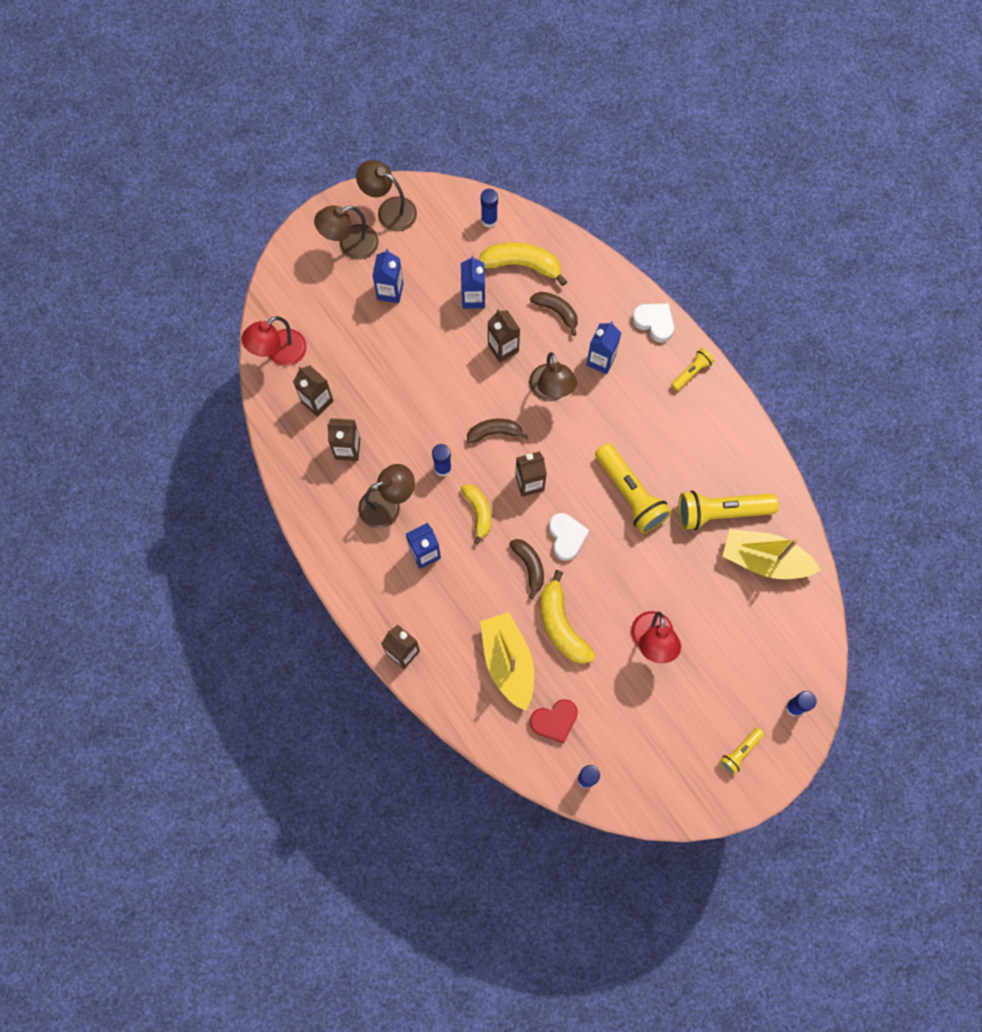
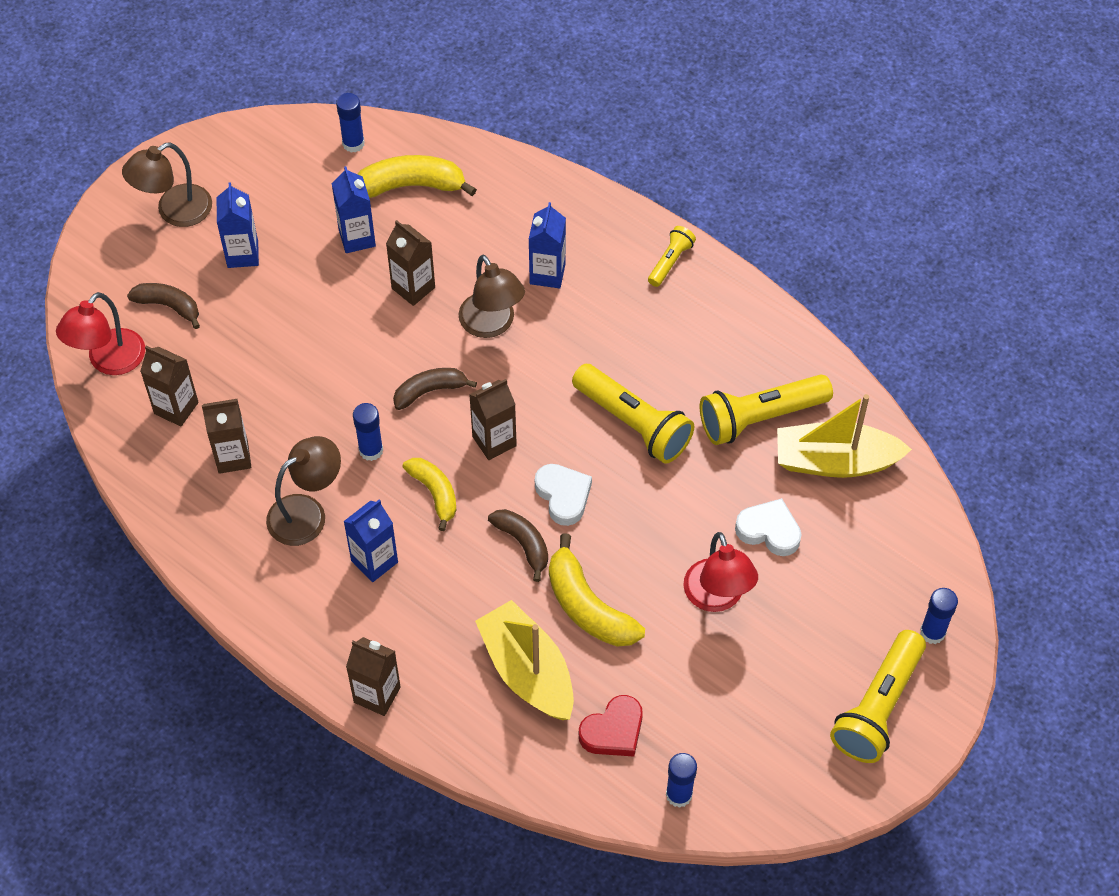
camera: 15 degrees left, 15 degrees down
(389, 210) = (217, 160): brown lamp -> none
(556, 312) = (472, 230): brown banana -> brown banana (168, 306)
(654, 322) = (604, 215): white heart -> white heart (769, 530)
(740, 752) = (878, 707): yellow flashlight -> yellow flashlight, size x1.92

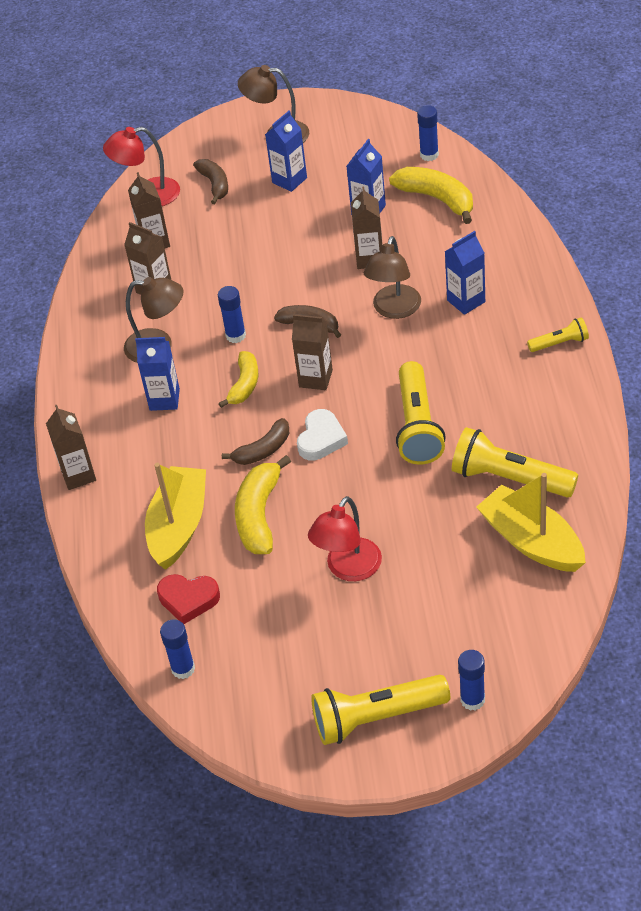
camera: 50 degrees right, 10 degrees down
(523, 543) = (263, 450): brown banana -> brown banana turned 45 degrees clockwise
(769, 530) = (432, 553): white heart -> none

